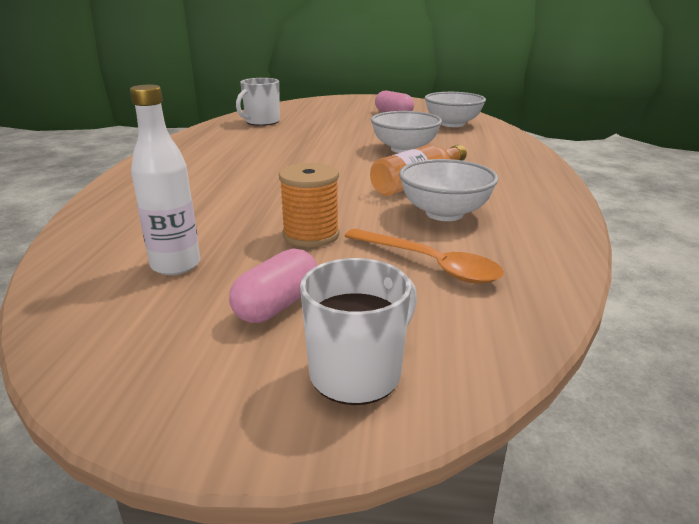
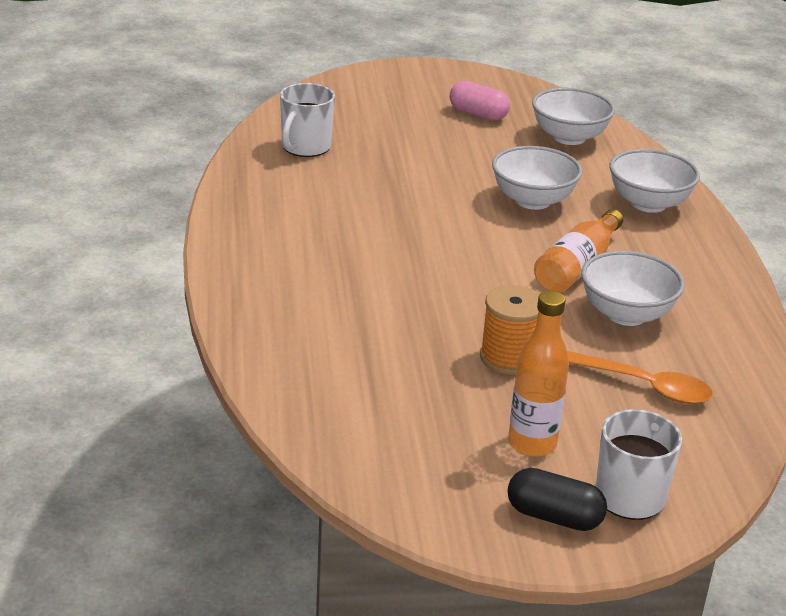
camera: 15 degrees left, 5 degrees up
(176, 265) = (406, 409): white bottle -> none
(241, 387) = (554, 517): none -> black capsule
(277, 305) = (532, 444): pink capsule -> orange bottle
(498, 154) = (648, 203): none -> white bowl

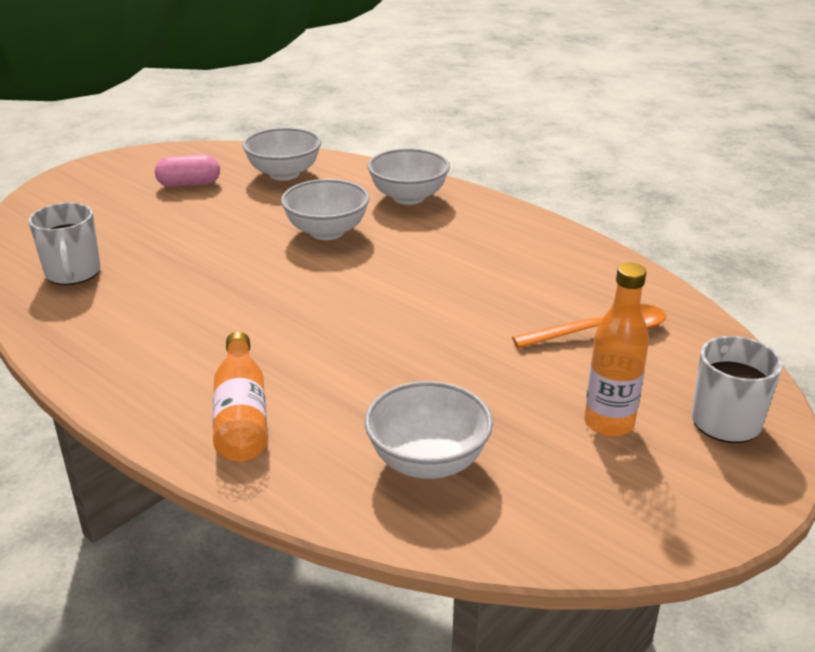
camera: 40 degrees left, 0 degrees up
(508, 358) = (491, 364): orange spool -> none
(554, 517) = (710, 473): black capsule -> none
(577, 266) = (431, 266): orange bottle -> orange bottle (241, 415)
(626, 314) = (514, 284): white bowl -> white bowl (428, 461)

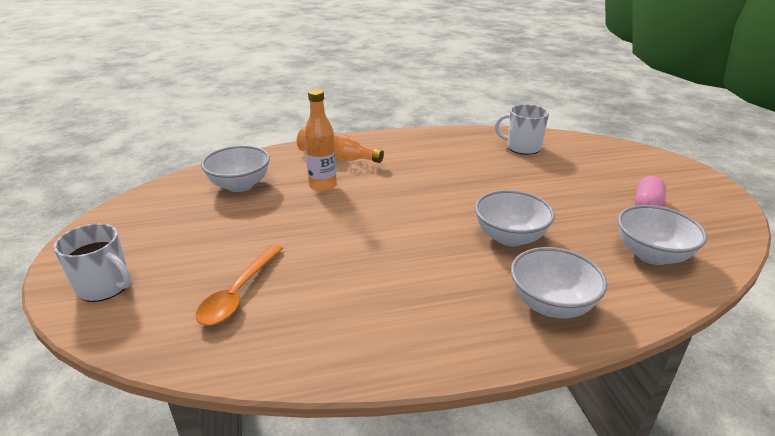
camera: 125 degrees right, 0 degrees up
(609, 423) = (174, 244): orange bottle -> orange bottle (323, 186)

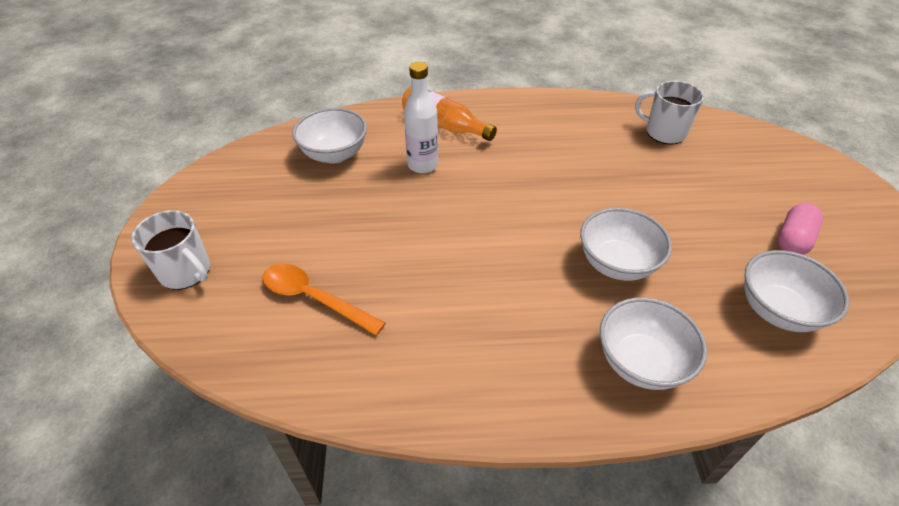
camera: 10 degrees right, 15 degrees up
(239, 293) = (314, 298): orange spoon -> orange spoon turned 90 degrees clockwise
(323, 186) = (422, 165): orange bottle -> white bottle

